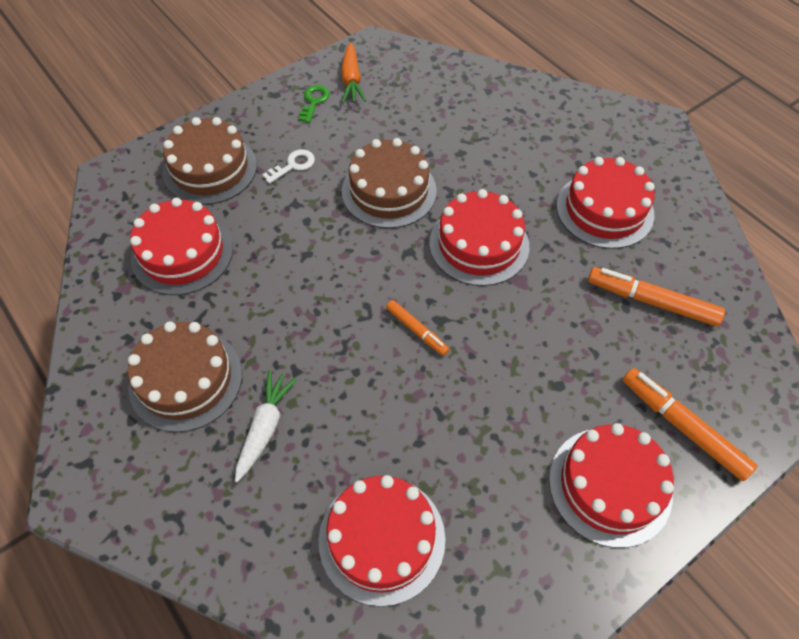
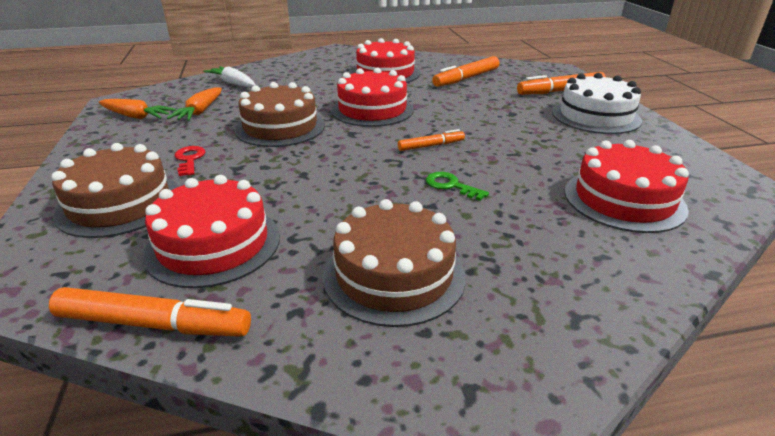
camera: 65 degrees left, 25 degrees down
(95, 272) = (153, 324): none -> orange marker
(265, 427) = (486, 234): white carrot -> white carrot (233, 83)
(293, 165) = (189, 159): white key -> red key
(314, 101) = (130, 136): green key -> green key (451, 186)
(388, 114) = (200, 111): none -> orange carrot
(610, 486) = (595, 116): red cake -> white cake

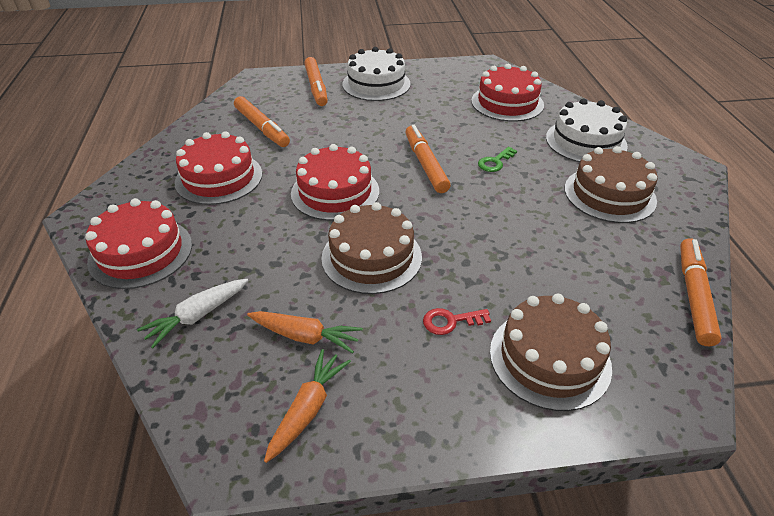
camera: 85 degrees left, 10 degrees up
(213, 244) = (599, 280): red cake -> red cake (141, 252)
(431, 146) = (425, 164): orange marker -> orange marker, size x1.71
(546, 267) = (585, 141): none -> white cake

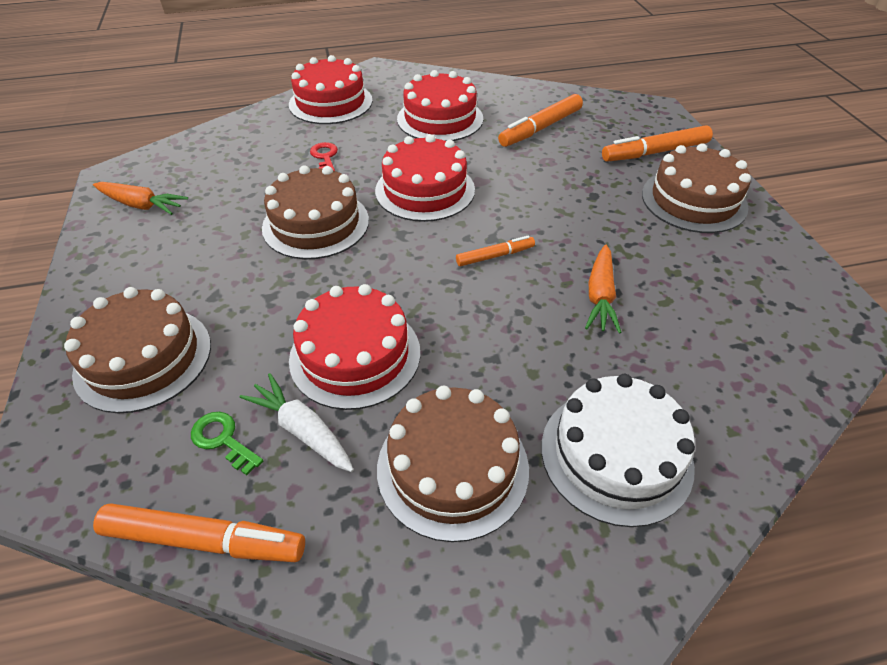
camera: 85 degrees right, 5 degrees up
(197, 316) = (252, 140): white carrot -> white carrot (302, 430)
(305, 336) = (217, 195): orange carrot -> orange carrot (600, 296)
(376, 84) = (693, 200): white cake -> brown cake
(425, 164) = (495, 256): orange marker -> orange marker, size x0.59
(450, 321) = (214, 282): red key -> red key (325, 157)
(495, 162) = (517, 325): green key -> green key (223, 440)
(507, 103) = (711, 347): red cake -> red cake (355, 355)

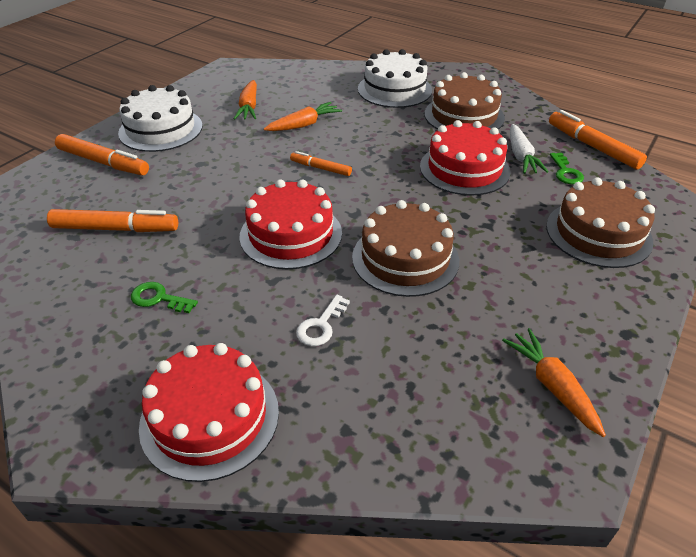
camera: 135 degrees left, 5 degrees down
(325, 157) = (321, 325): red key -> white key
(440, 119) = (158, 298): red cake -> green key
(693, 200) = (161, 129): brown cake -> white cake
(693, 278) = (249, 107): none -> orange carrot

